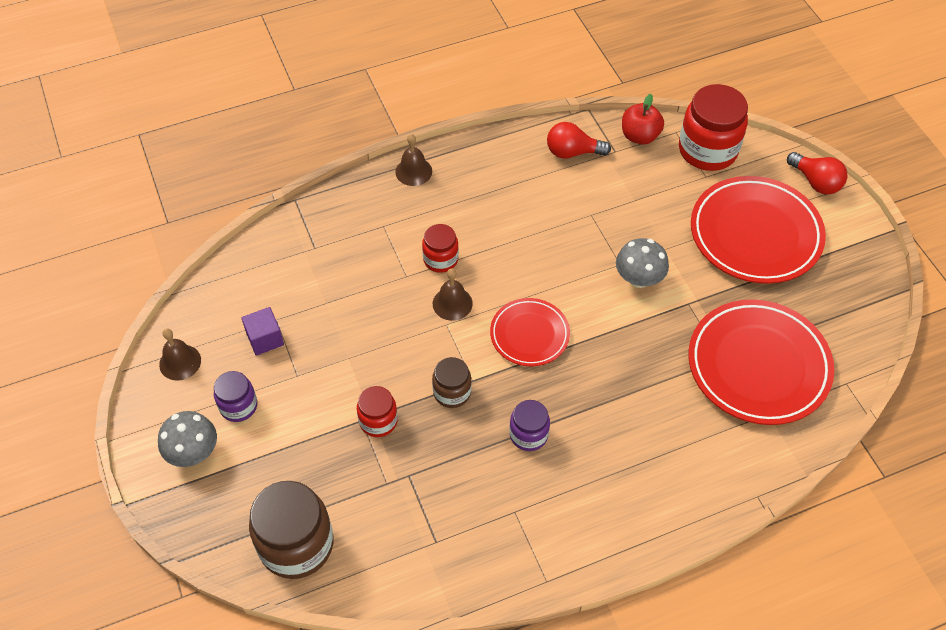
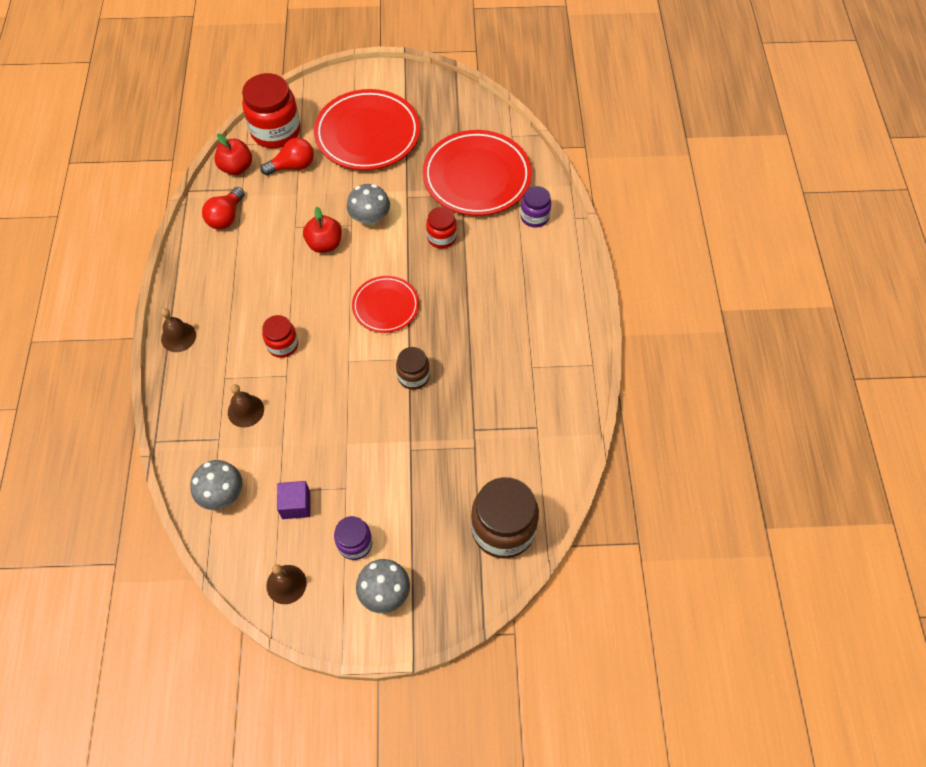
camera: 70 degrees left, 5 degrees up
(257, 274) = (222, 494): none -> grey mushroom
(378, 421) = (416, 437): red jar -> red jar (441, 237)
(452, 303) = (330, 350): brown bell -> brown bell (245, 410)
(528, 435) = (472, 336): purple jar -> purple jar (534, 217)
(582, 249) = (325, 244): none -> red apple
(815, 182) = (341, 82): red light bulb -> red light bulb (293, 166)

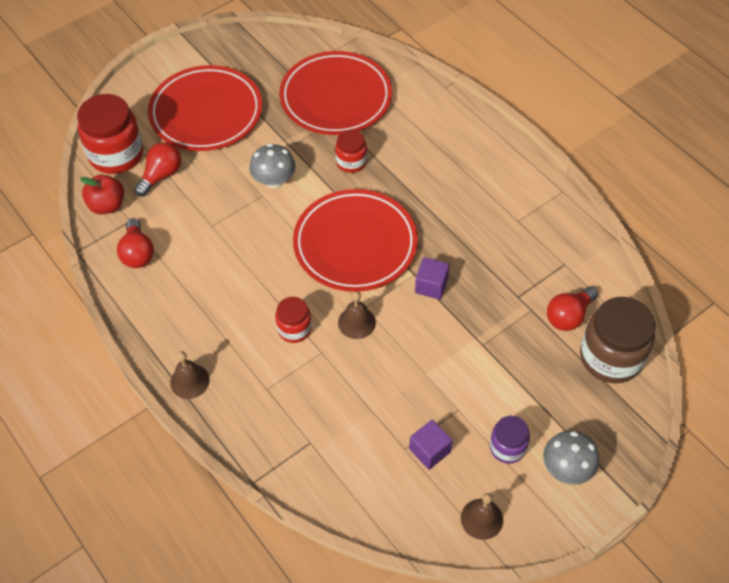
camera: 35 degrees left, 5 degrees down
(222, 494) = (357, 485): grey mushroom -> none
(245, 410) = (312, 403): brown bell -> brown bell (356, 322)
(325, 244) = (253, 224): red apple -> none
(385, 306) = (355, 244): red plate -> red plate, size x1.76
(413, 376) = (431, 285): brown jar -> purple cube
(500, 472) = (568, 316): none -> red light bulb
(534, 217) = (413, 103): purple jar -> none

